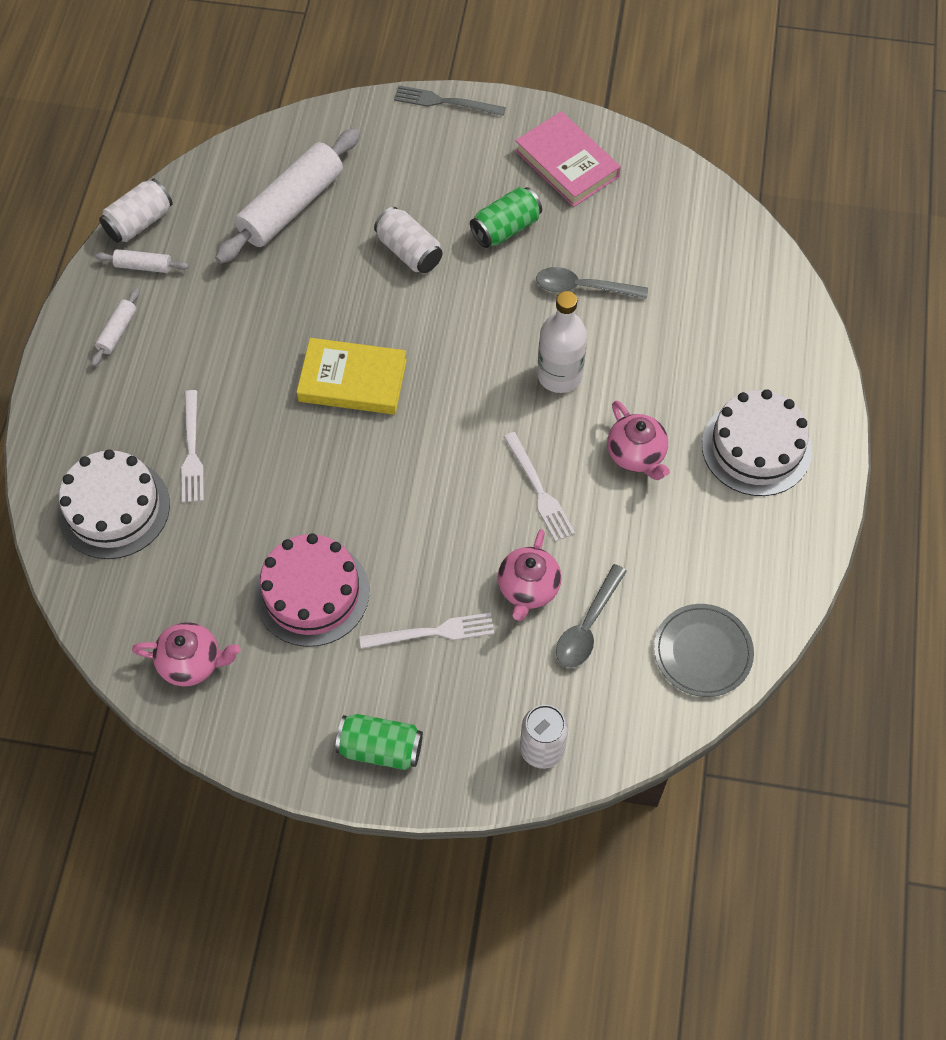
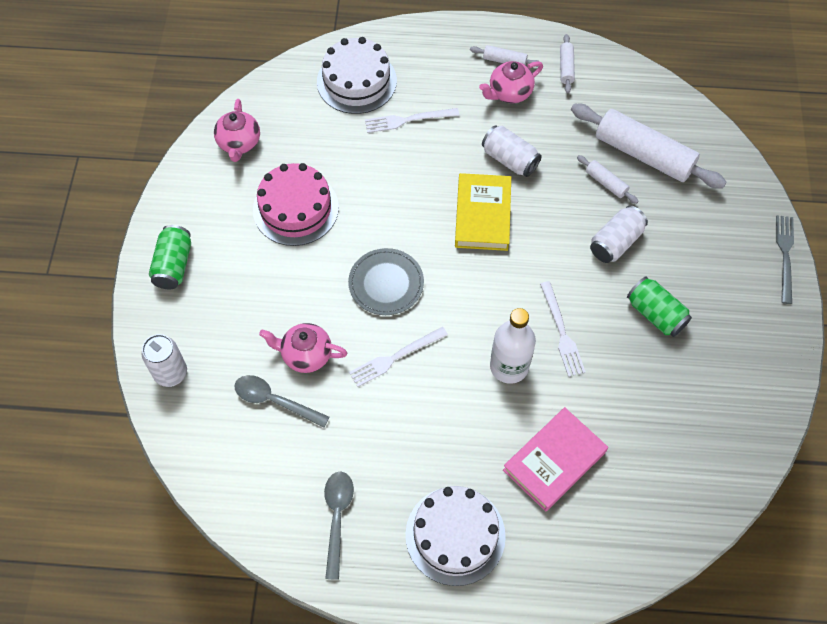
camera: 85 degrees right, 0 degrees up
(139, 222) = (606, 59): white can -> white can (509, 159)
(325, 249) = (606, 183): none -> white rolling pin
(432, 632) = (266, 290): white fork -> white fork (561, 332)
(566, 164) = (740, 359): pink book -> pink book (554, 461)
(583, 288) = (603, 380): grey spoon -> grey spoon (337, 518)
(636, 455) = (437, 432): pink teapot -> pink teapot (509, 93)
(703, 652) = (253, 491): grey plate -> grey plate (386, 283)

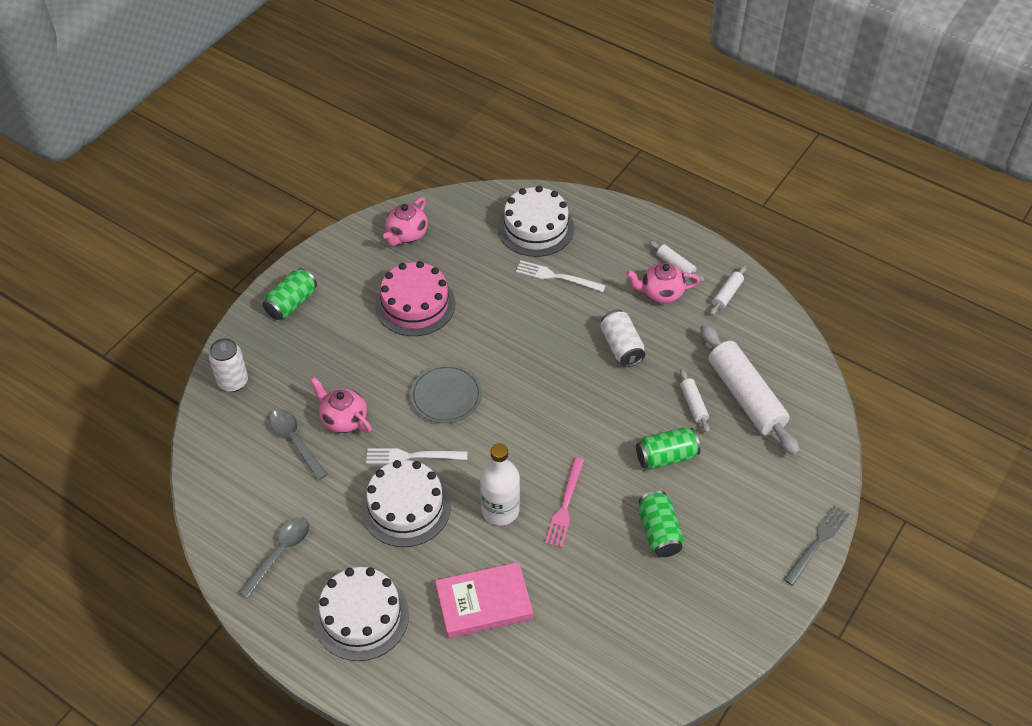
camera: 30 degrees right, 10 degrees down
(423, 409) = (406, 507): none -> white cake
(483, 215) = (565, 380): yellow book -> none
(561, 332) = (565, 505): white fork -> pink fork
(615, 242) = (666, 457): white can -> green can

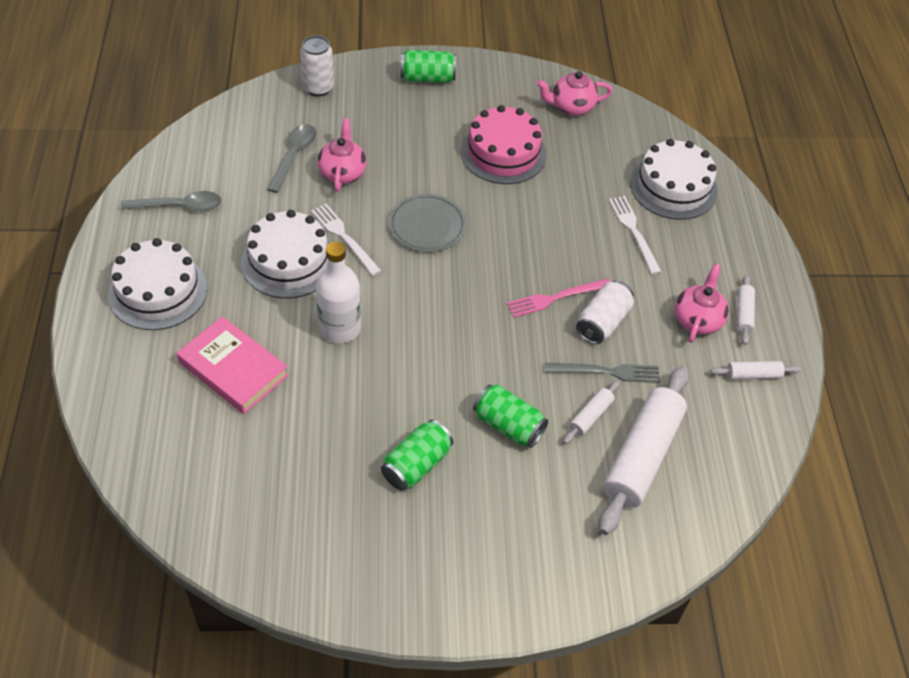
camera: 50 degrees right, 0 degrees up
(565, 505) = (385, 374): pink fork -> pink fork (556, 298)
(660, 293) = (697, 320): pink teapot -> pink teapot turned 60 degrees clockwise
(817, 542) = (519, 616): grey fork -> grey fork (606, 372)

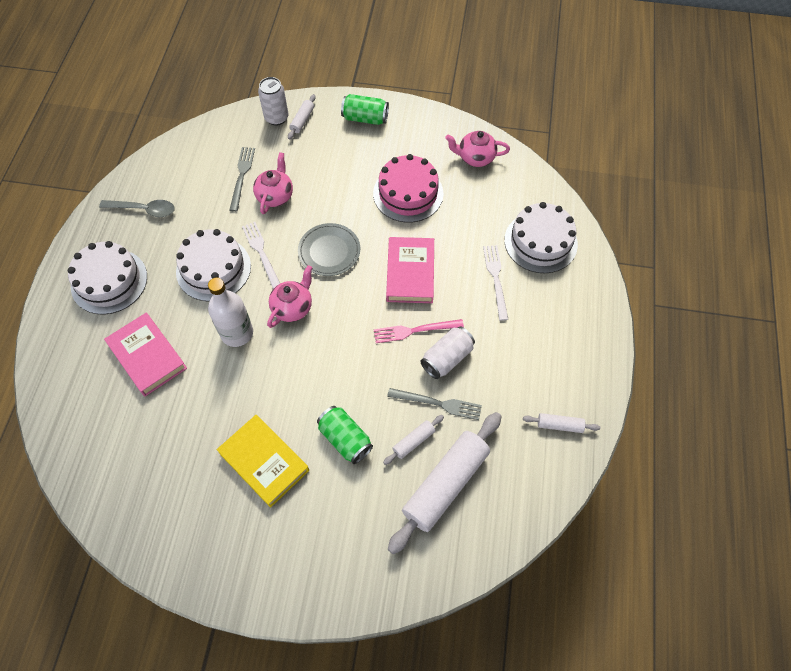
camera: 15 degrees right, 10 degrees up
(294, 156) = (242, 176): grey spoon -> grey fork
(416, 465) = (264, 462): green can -> yellow book
(532, 237) = (410, 273): none -> pink book
(697, 320) = (526, 367): pink teapot -> pink teapot (293, 307)
(743, 314) = (567, 367): white rolling pin -> white rolling pin (302, 120)

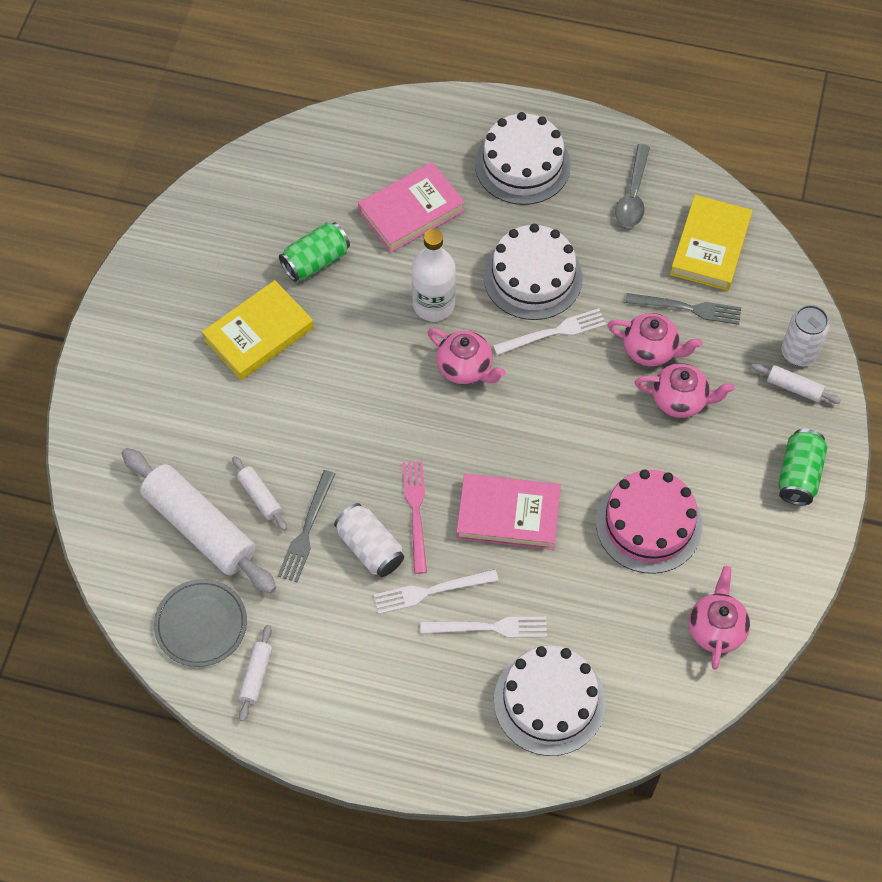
camera: 95 degrees right, 0 degrees up
(191, 164) = (710, 246): none -> yellow book
(314, 179) = (680, 400): none -> pink teapot
(329, 251) = (551, 414): grey plate -> grey plate (201, 624)
(345, 439) = (274, 420): green can -> green can (315, 261)
(474, 316) = (431, 591): none -> white fork

